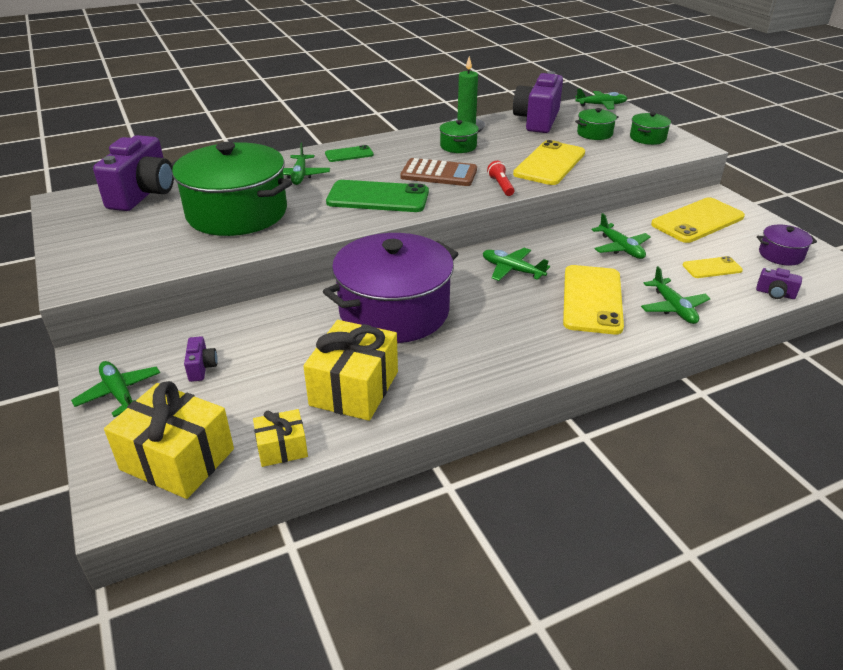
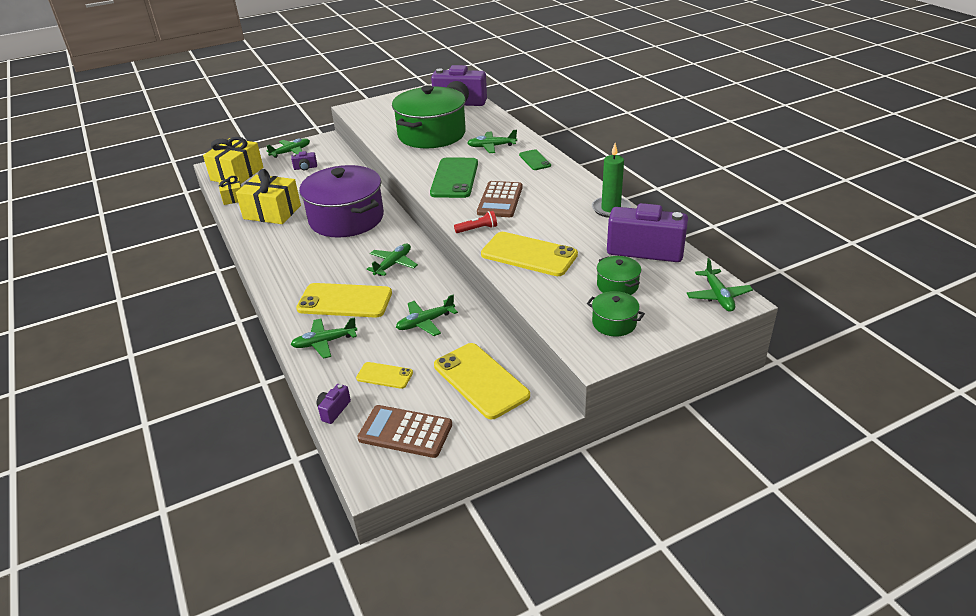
camera: 90 degrees right, 0 degrees up
(458, 146) = (562, 206): green pot -> none
(712, 268) = (384, 375): yellow phone -> yellow phone turned 60 degrees counterclockwise
(781, 255) = (405, 432): purple pot -> brown calculator

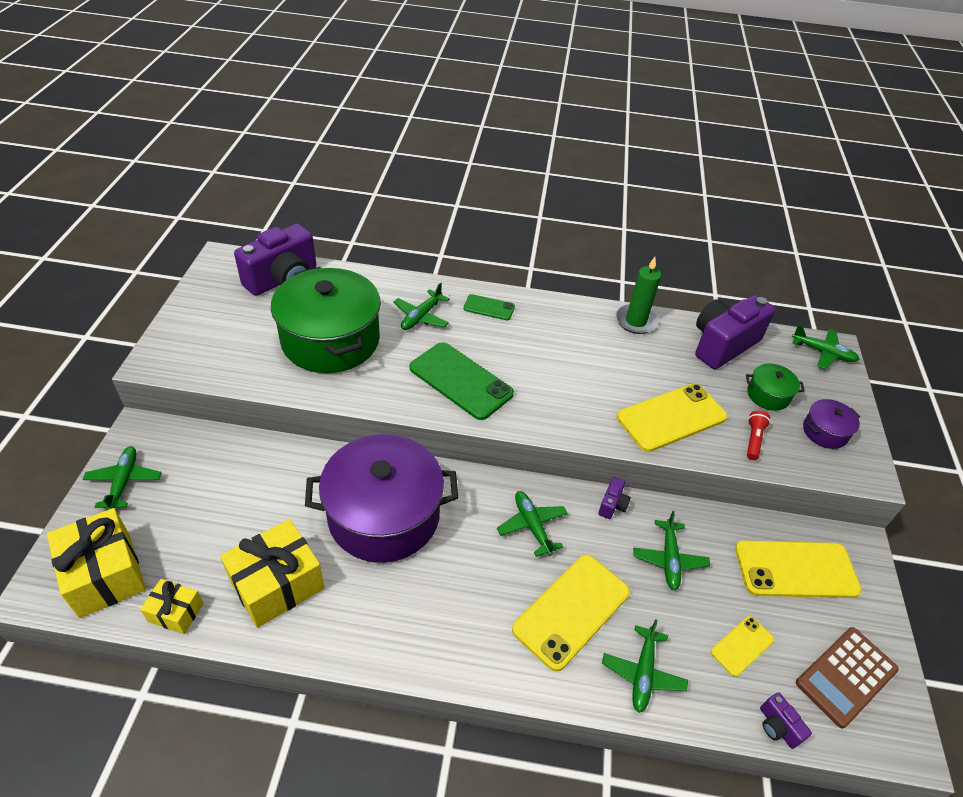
camera: 60 degrees left, 10 degrees up
(305, 168) = (195, 489): purple camera -> purple camera (612, 505)
(477, 229) = (589, 424): red flashlight -> red flashlight (753, 440)
(500, 200) = (546, 376): brown calculator -> none
(614, 323) = (825, 432): green pot -> purple pot

